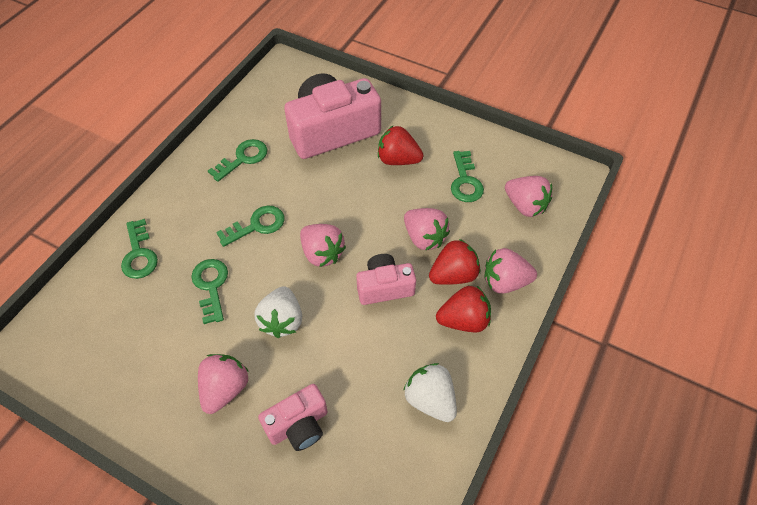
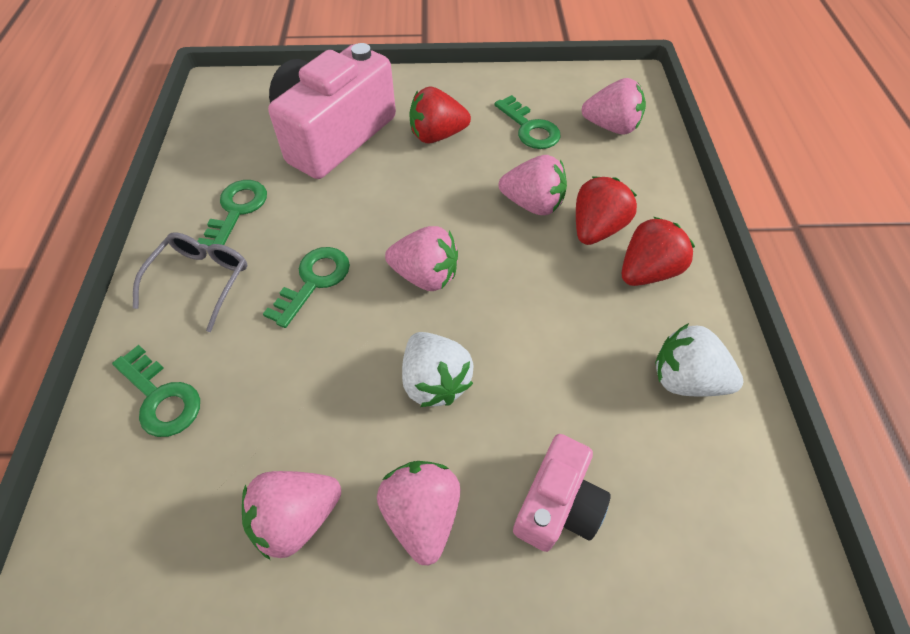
camera: 30 degrees left, 0 degrees up
(197, 195) = (200, 281): none -> grey glasses
(211, 286) = (303, 387): green key -> none
(384, 287) = (531, 278): pink camera -> none
(505, 282) = (655, 210): pink strawberry -> pink strawberry (297, 518)

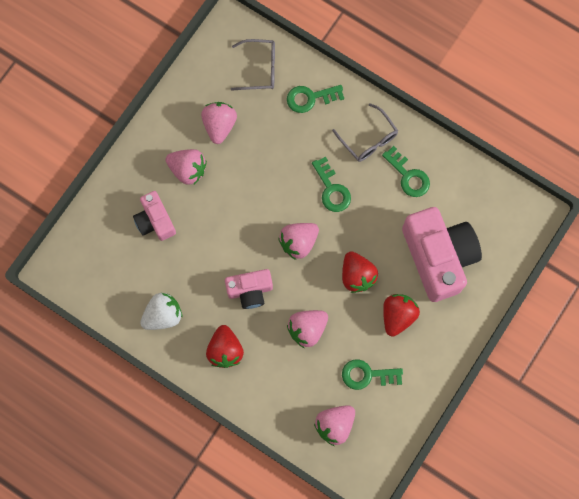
camera: 125 degrees right, 20 degrees up
(131, 524) = (259, 68): none -> grey glasses
(435, 381) = (239, 210): white strawberry -> none
(543, 291) = (250, 290): none -> pink camera
(596, 228) = (268, 348): red strawberry -> red strawberry (357, 275)

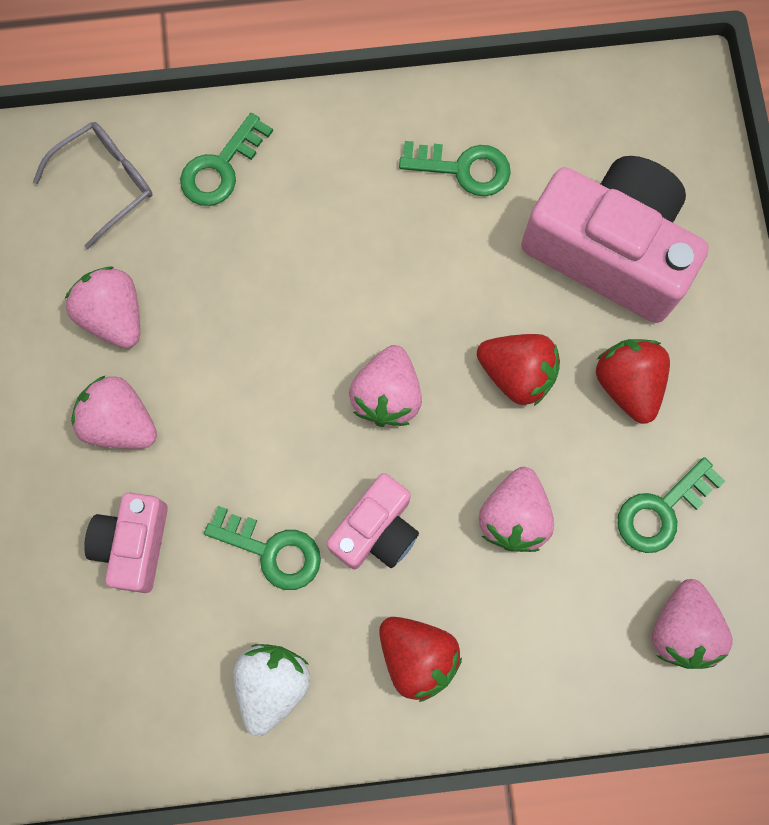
camera: 40 degrees left, 0 degrees up
(155, 221) = (134, 544): pink camera -> pink camera turned 75 degrees clockwise
(188, 170) = (120, 423): pink strawberry -> pink strawberry turned 135 degrees counterclockwise
(332, 189) = (369, 276): green key -> green key (272, 551)
(368, 138) = (358, 160): grey glasses -> none

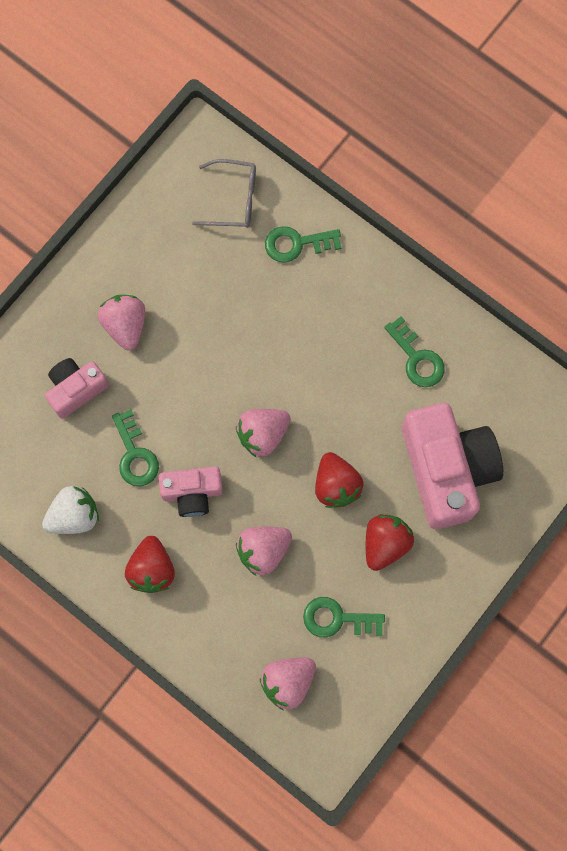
camera: 45 degrees right, 0 degrees up
(114, 316) = (173, 270): pink strawberry -> none

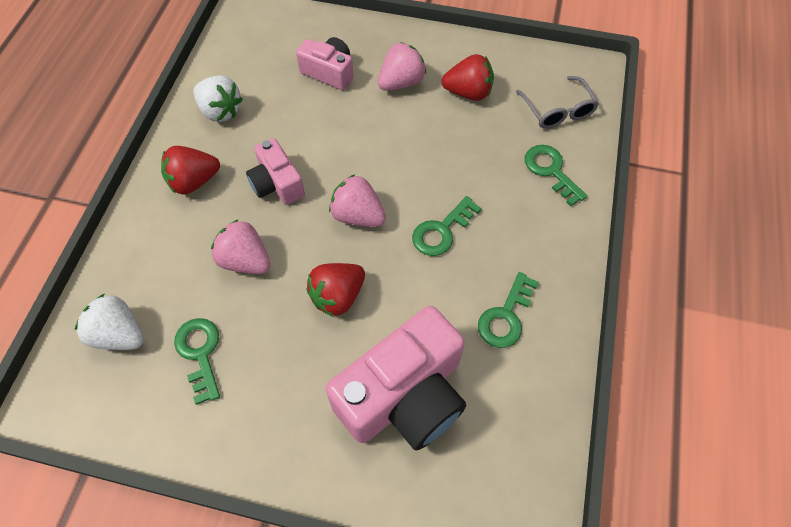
camera: 65 degrees right, 15 degrees down
(135, 455) = (292, 131): green key -> green key (442, 231)
(288, 682) = (119, 334): pink strawberry -> white strawberry
(385, 543) = (297, 367): red strawberry -> red strawberry (468, 92)

